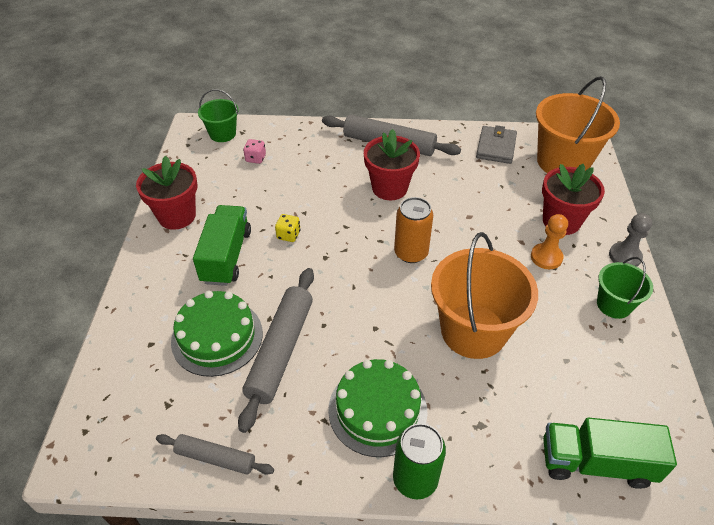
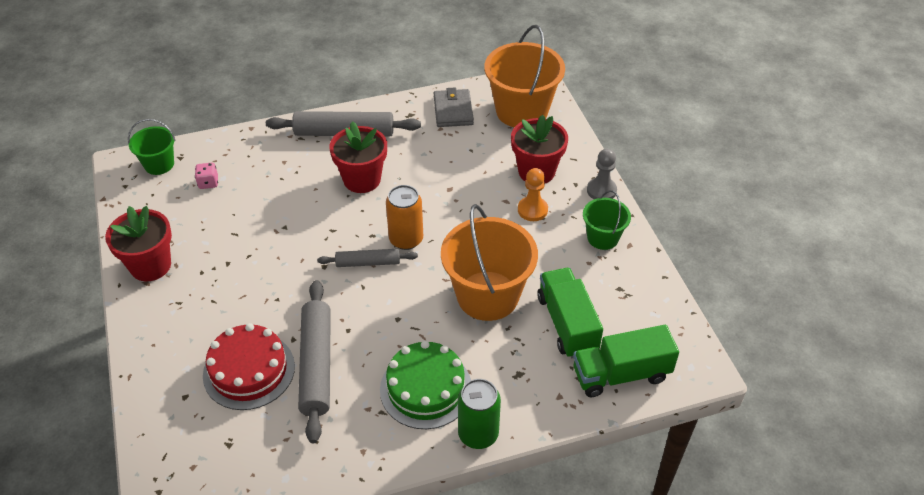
camera: 20 degrees left, 0 degrees up
(215, 458) = (295, 473): grey rolling pin -> grey rolling pin (368, 262)
(217, 337) = (249, 370): green cake -> red cake
(226, 256) = (223, 292): green truck -> green truck (567, 324)
(288, 235) = (278, 254): yellow dice -> none

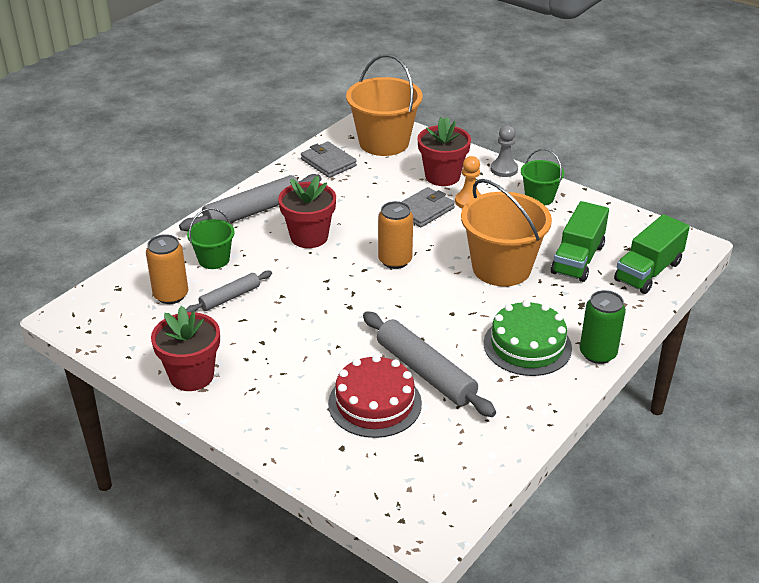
camera: 35 degrees left, 10 degrees down
(159, 164) = (103, 302): green bucket -> green bucket (214, 259)
(208, 183) = (171, 295): pink dice -> orange can
(368, 262) = (383, 288): grey rolling pin -> grey rolling pin (230, 297)
(483, 200) = (424, 210): none -> grey wallet
(567, 324) = (577, 259): green truck -> green truck turned 105 degrees counterclockwise

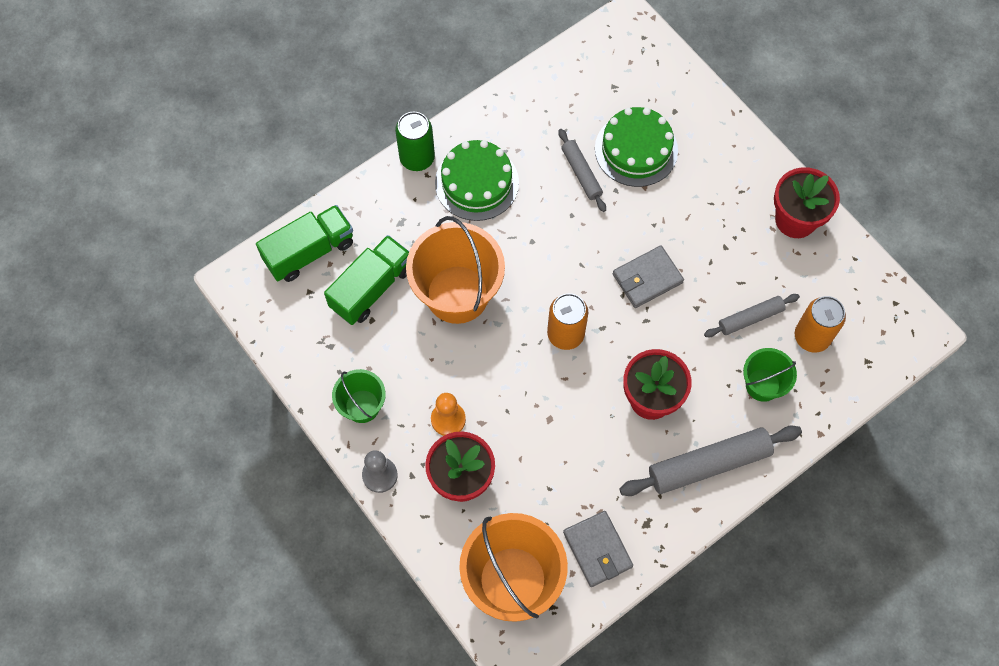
camera: 165 degrees left, 30 degrees up
(375, 403) = (636, 149): red cake -> green cake
(424, 210) = (506, 415): grey wallet -> grey wallet (647, 278)
(425, 372) = (581, 173): grey rolling pin -> grey rolling pin, size x0.57

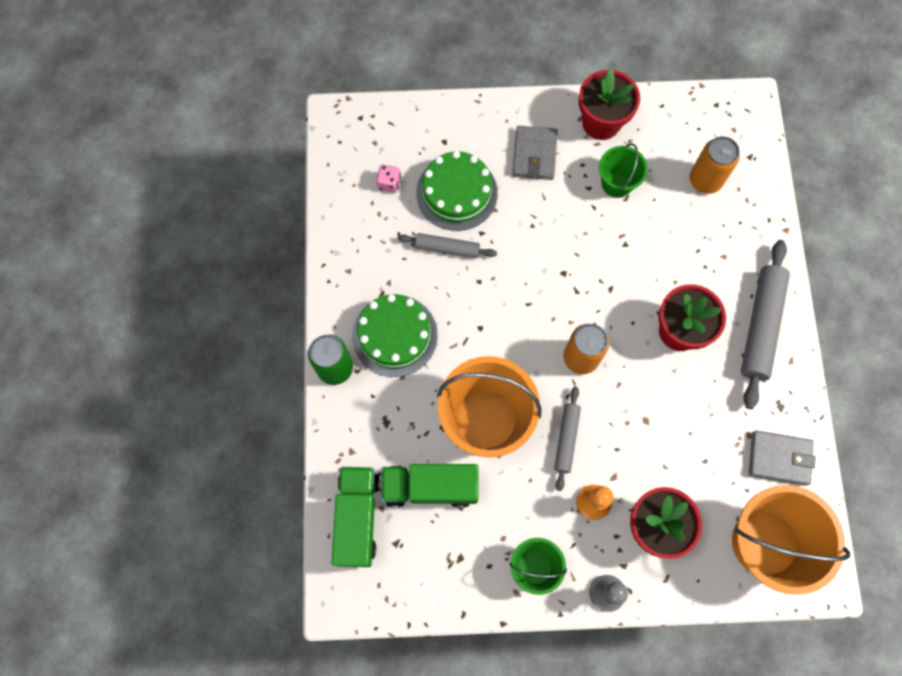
camera: 55 degrees left, 5 degrees up
(371, 288) = (430, 487): green truck -> green truck turned 75 degrees counterclockwise
(603, 95) = (389, 183): none -> pink dice
(647, 278) = (575, 263): grey wallet -> grey wallet (534, 155)
(750, 318) = (660, 212): grey rolling pin -> grey rolling pin (566, 439)
(762, 385) = (721, 242): green bucket -> green bucket (617, 183)

